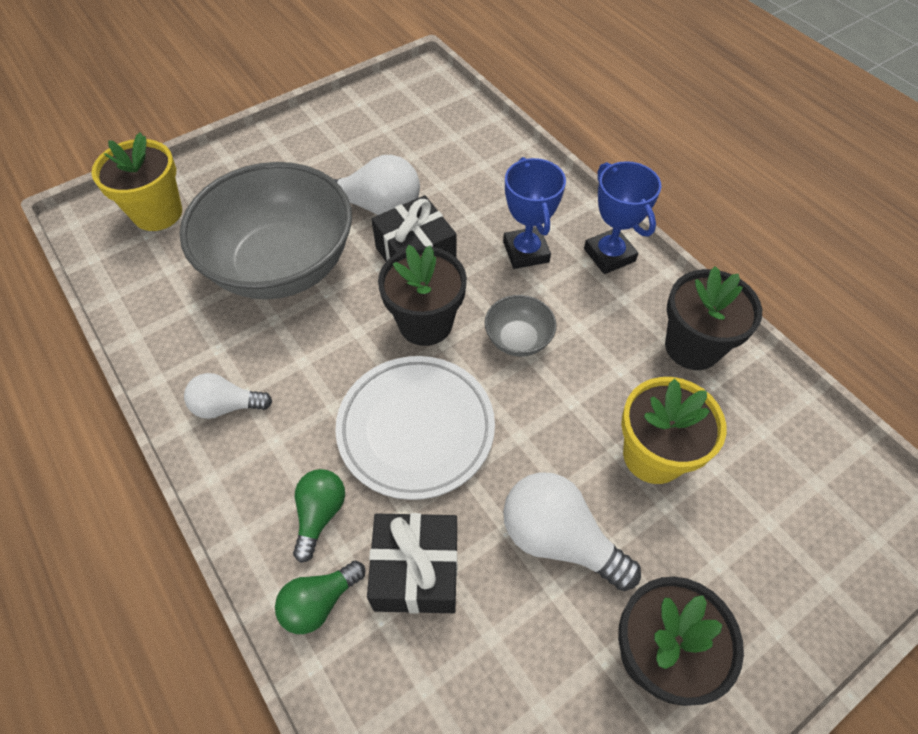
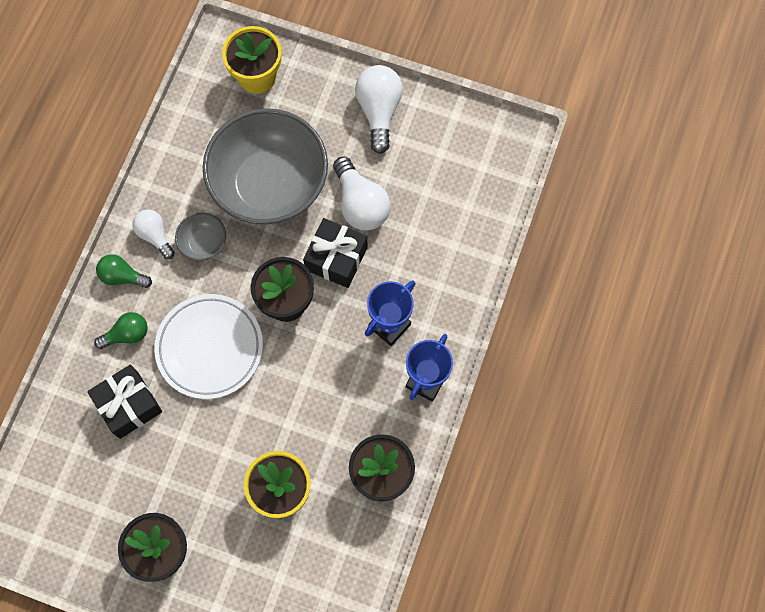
camera: 55 degrees right, 15 degrees up
(319, 602) = (83, 369): green light bulb -> green light bulb (122, 276)
(518, 339) = (313, 365): grey bowl -> grey bowl (203, 243)
(558, 539) = (194, 467): white light bulb -> white light bulb (379, 111)

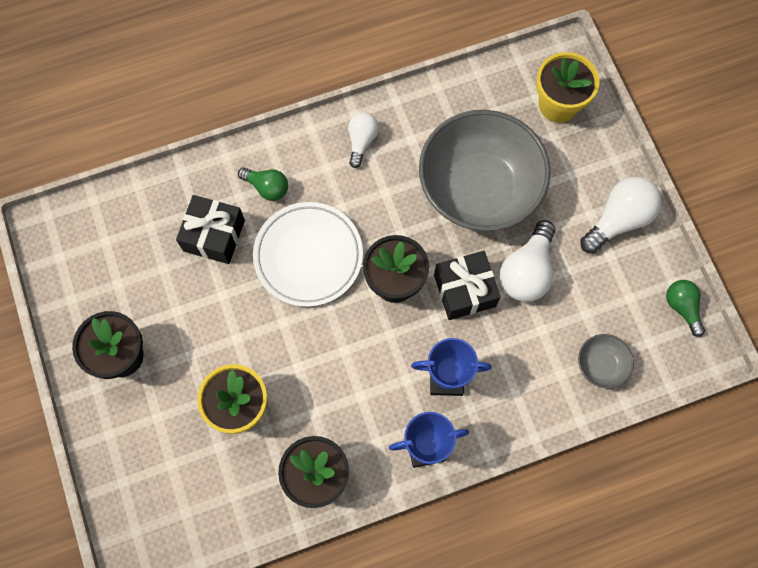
camera: 50 degrees right, 0 degrees up
(122, 276) = (309, 146): green light bulb -> green light bulb (682, 307)
(203, 243) = (387, 181): grey bowl -> grey bowl (600, 365)

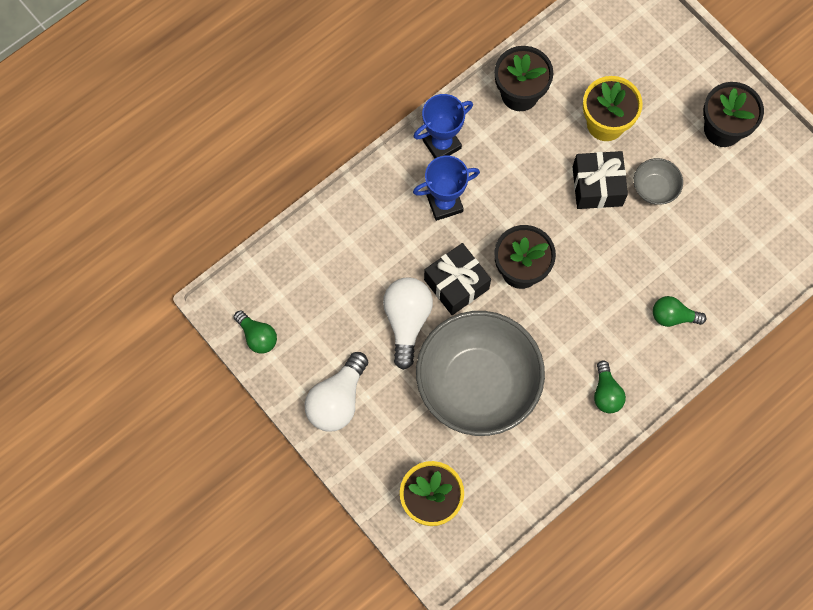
camera: 160 degrees right, 0 degrees up
(214, 235) = (698, 255): black gift -> black gift (597, 186)
(308, 256) = (606, 266): white plate -> none
(361, 141) = (606, 393): white light bulb -> green light bulb
(600, 365) = (316, 260): grey bowl -> grey bowl (654, 188)

